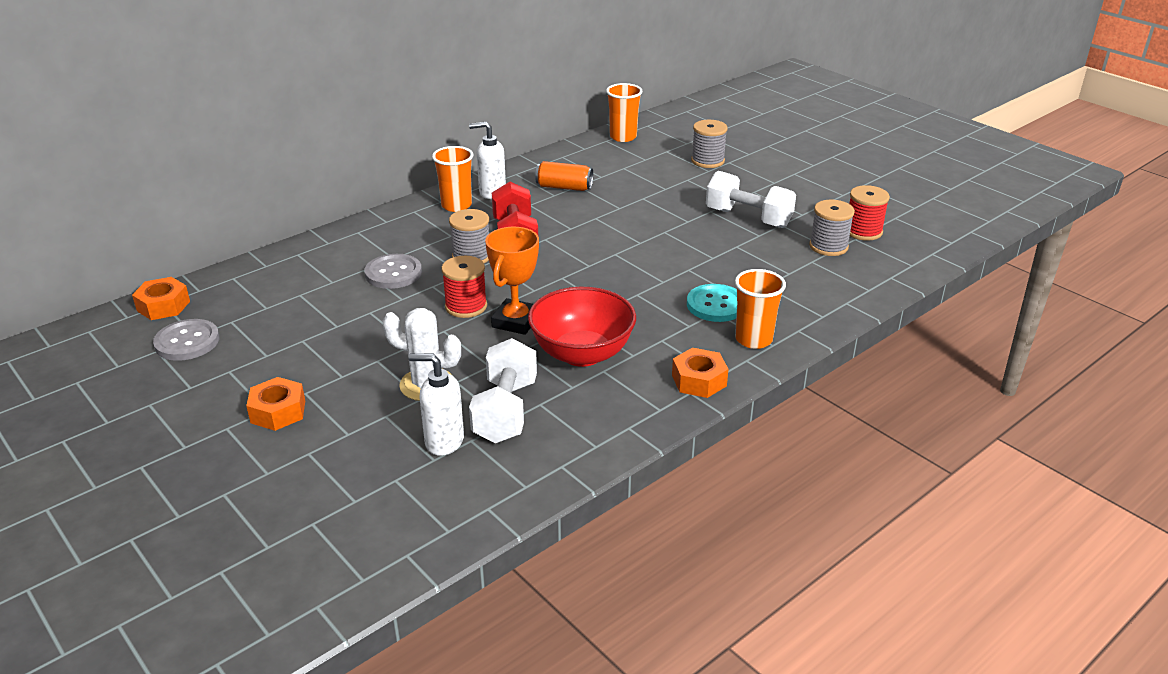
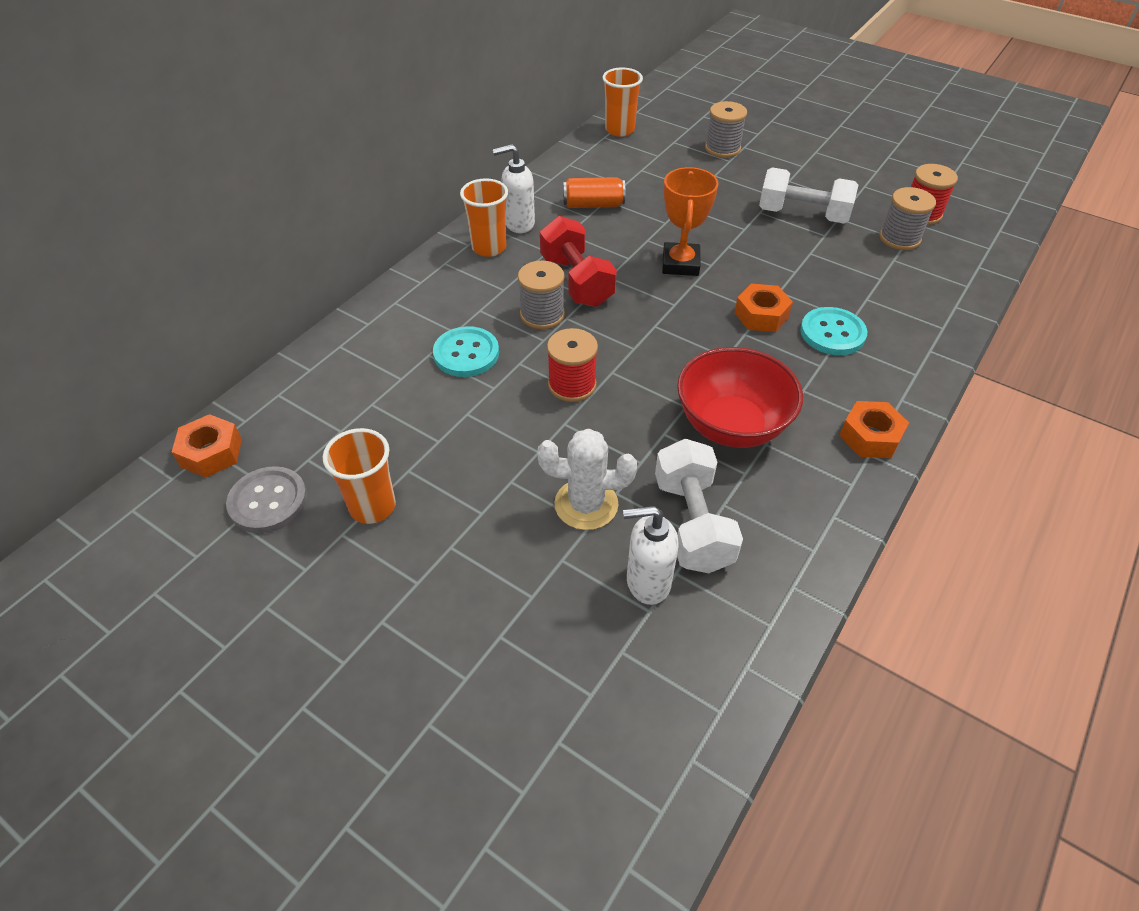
camera: 15 degrees left, 15 degrees up
(278, 411) = (433, 582): orange nut -> orange nut (761, 315)
(393, 273) = (466, 354): grey button -> turquoise button
(516, 321) = (637, 395): orange trophy -> orange trophy (680, 264)
(753, 339) = (894, 371): orange cup -> orange cup (372, 506)

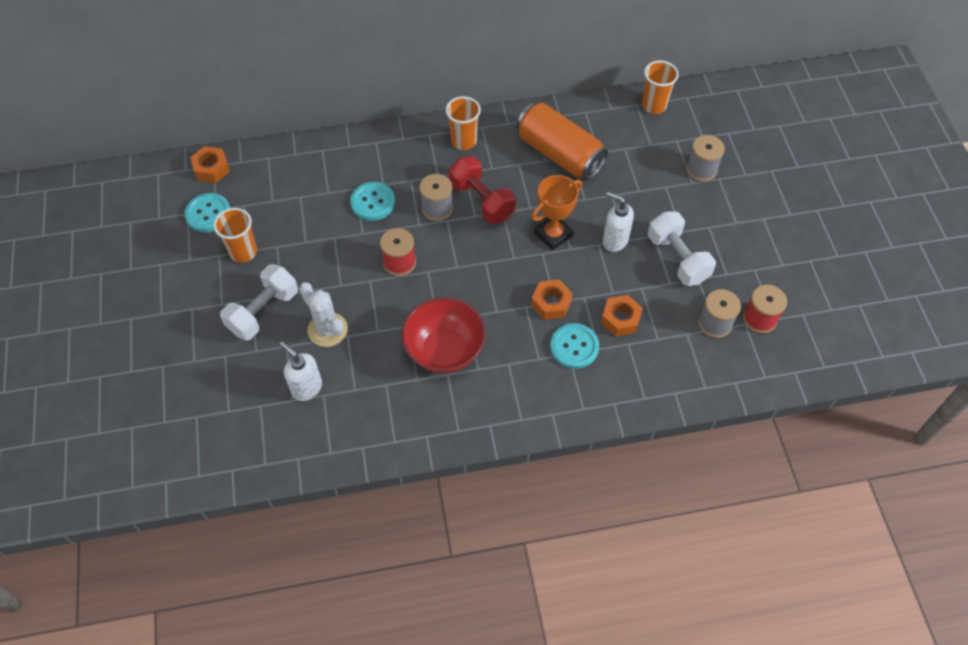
camera: 45 degrees right, 10 degrees up
(268, 501) = (208, 214): grey button -> turquoise button
(519, 224) = (500, 136): white soap dispenser -> white soap dispenser (614, 240)
(576, 281) = (481, 201): red dumbbell -> red dumbbell turned 60 degrees counterclockwise
(593, 205) = (559, 154): orange can -> orange can, size x1.87
(692, 523) = (360, 380): white dumbbell -> white dumbbell (263, 312)
(870, 436) = (504, 417): orange nut -> orange nut (620, 319)

